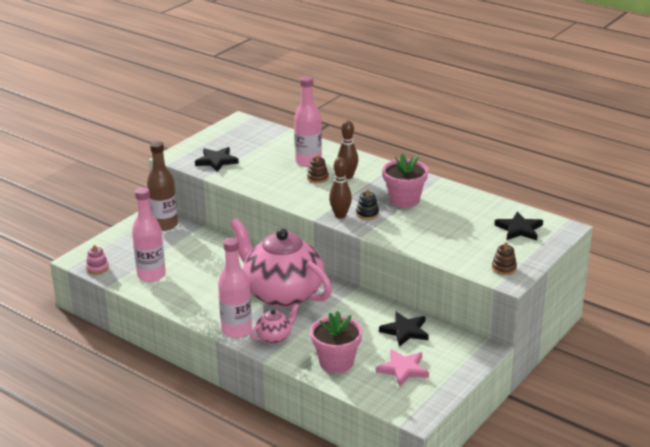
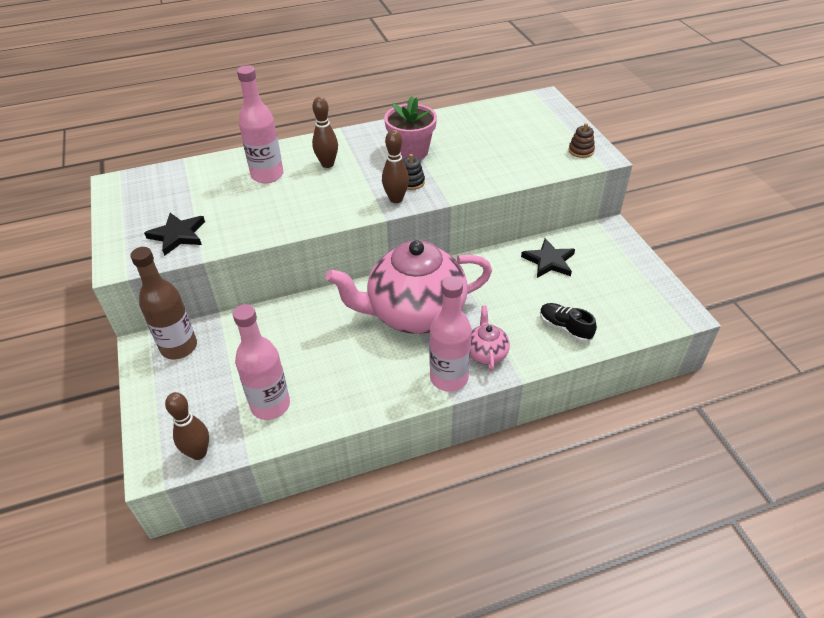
camera: 55 degrees left, 15 degrees up
(97, 268) = (198, 453): pink stacking toy -> brown bowling pin
(318, 178) = (307, 183): brown stacking toy -> none
(336, 362) = (565, 328): pink flower pot -> black shoe
(403, 369) = (608, 290): pink star -> none
(519, 229) = (525, 117): black star -> none

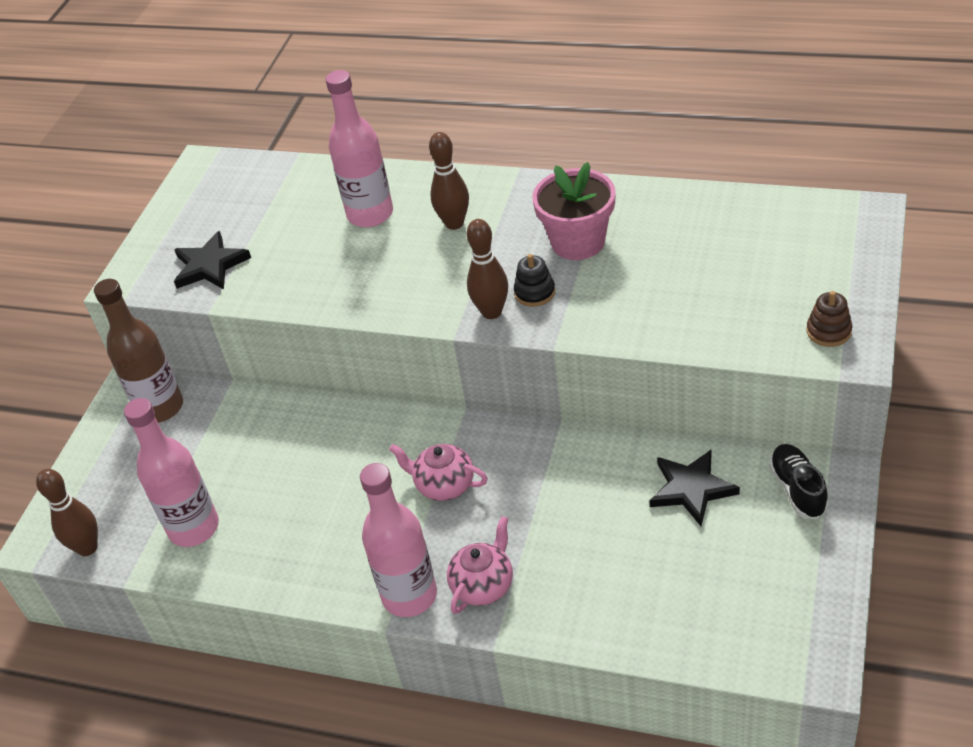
camera: 40 degrees right, 0 degrees up
(414, 313) = (444, 485): pink teapot -> pink teapot, size x0.42
(565, 328) = (618, 601): black shoe -> black shoe (797, 489)

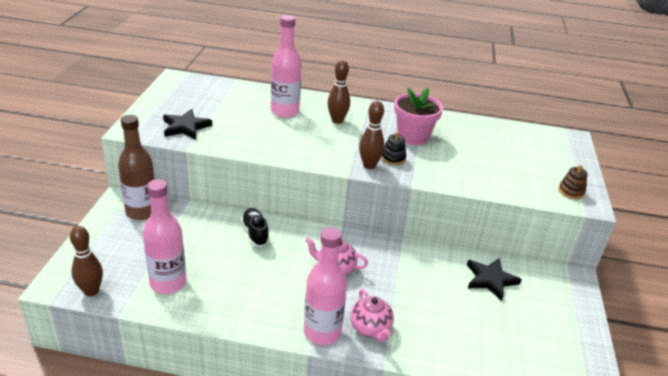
camera: 15 degrees left, 10 degrees down
(483, 585) = (371, 328): pink teapot -> pink teapot turned 135 degrees clockwise
(797, 489) = (553, 283): black shoe -> black shoe (255, 233)

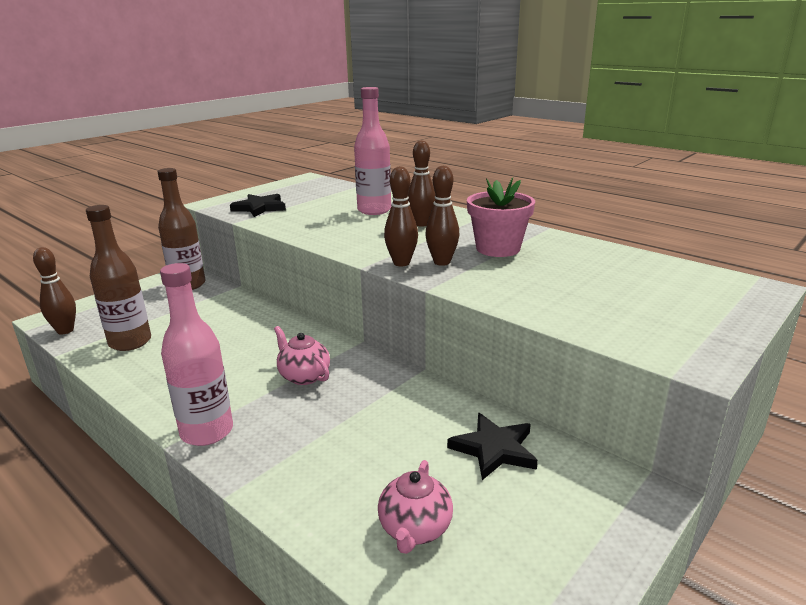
camera: 35 degrees right, 10 degrees down
(168, 283) = (130, 342): pink bottle -> brown bottle
(255, 233) = (263, 324): black shoe -> none
(371, 328) = (265, 448): pink teapot -> pink teapot (415, 529)
(393, 158) = (442, 262): black stacking toy -> brown bowling pin
(571, 191) = (680, 343): brown stacking toy -> none

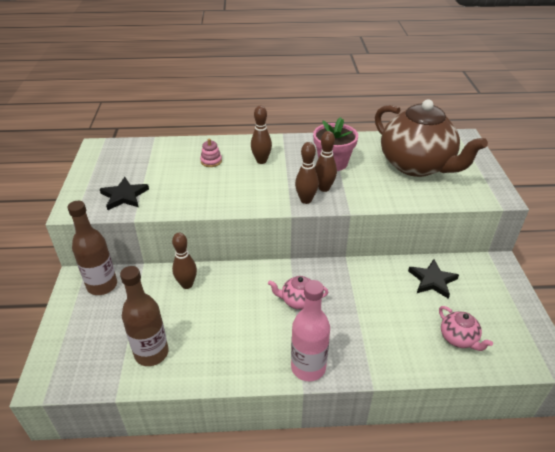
camera: 45 degrees left, 15 degrees up
(65, 330) = (80, 380): brown bowling pin -> brown bowling pin (187, 284)
(374, 210) = (211, 161): pink bottle -> pink stacking toy
(611, 286) = (417, 166): none -> brown teapot

